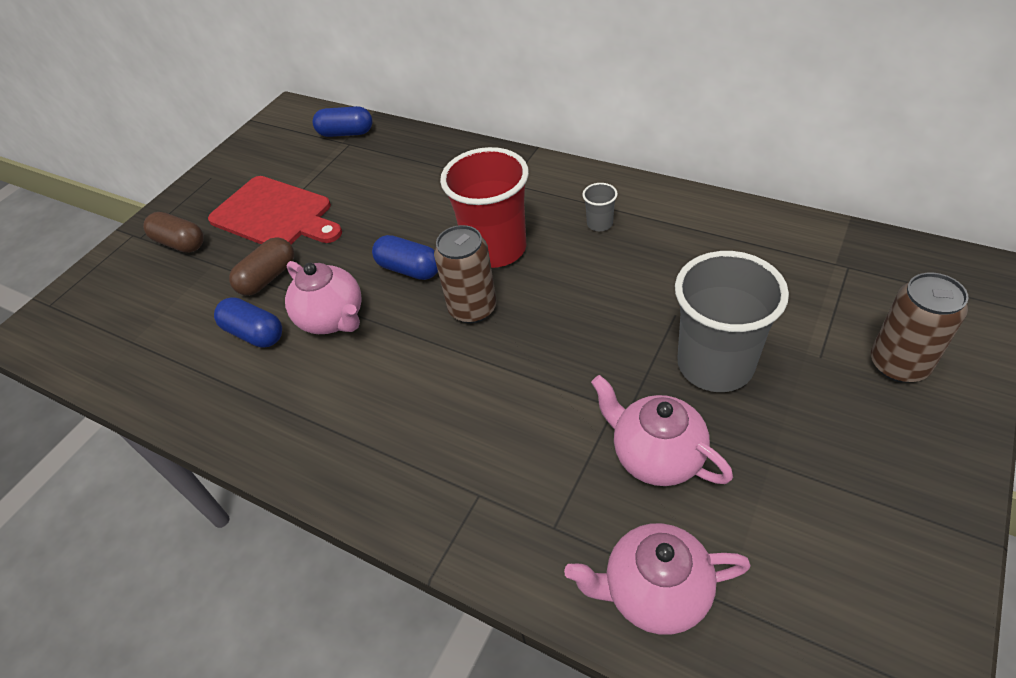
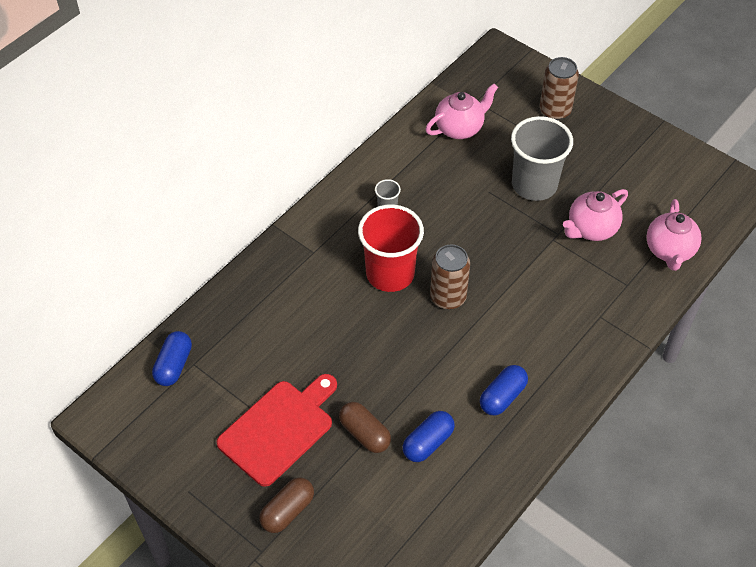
camera: 85 degrees left, 5 degrees up
(333, 319) = (430, 387): pink teapot -> pink teapot (460, 128)
(409, 269) = (392, 332): blue capsule -> blue capsule (502, 397)

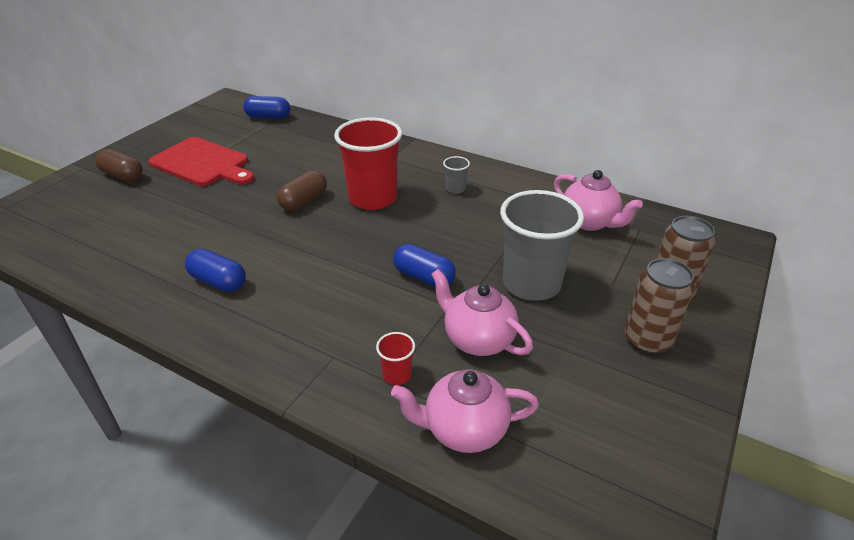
camera: 80 degrees right, 15 degrees down
(365, 433) = (189, 203): brown capsule -> brown capsule (304, 201)
(428, 443) = (171, 238): blue capsule -> blue capsule (424, 277)
(448, 297) = (348, 234): brown can -> brown can (647, 339)
(621, 280) = (397, 375): none -> red cup

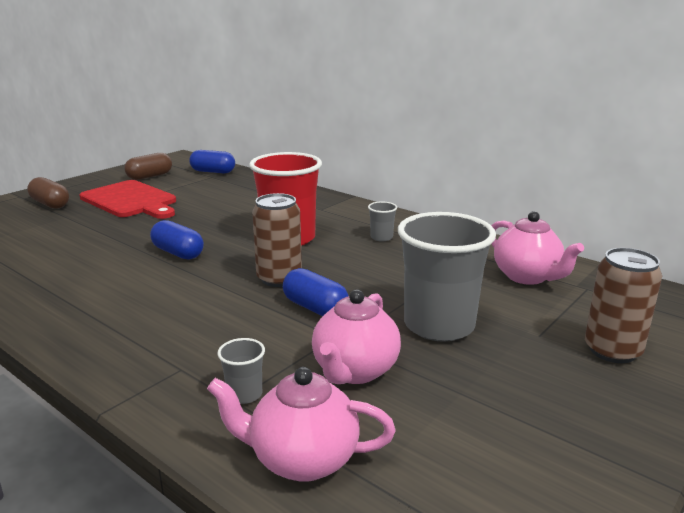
camera: 10 degrees right, 15 degrees down
(218, 281) = (93, 292): blue capsule -> blue capsule (178, 253)
(304, 201) = (215, 235): brown capsule -> brown capsule (150, 176)
(397, 375) = (244, 394): red cup -> grey cup
(477, 339) = (355, 371): pink teapot -> pink teapot turned 120 degrees counterclockwise
(647, 339) = (571, 394): brown can -> brown can (279, 278)

